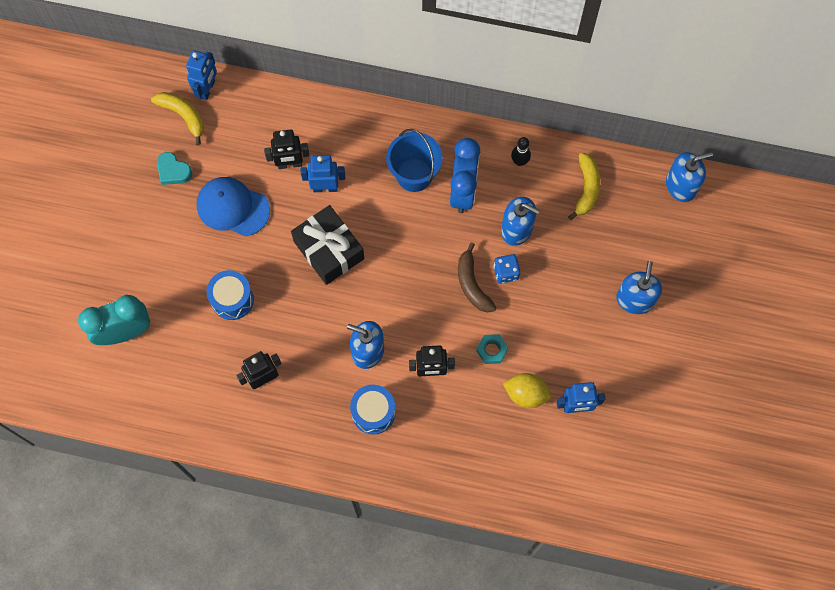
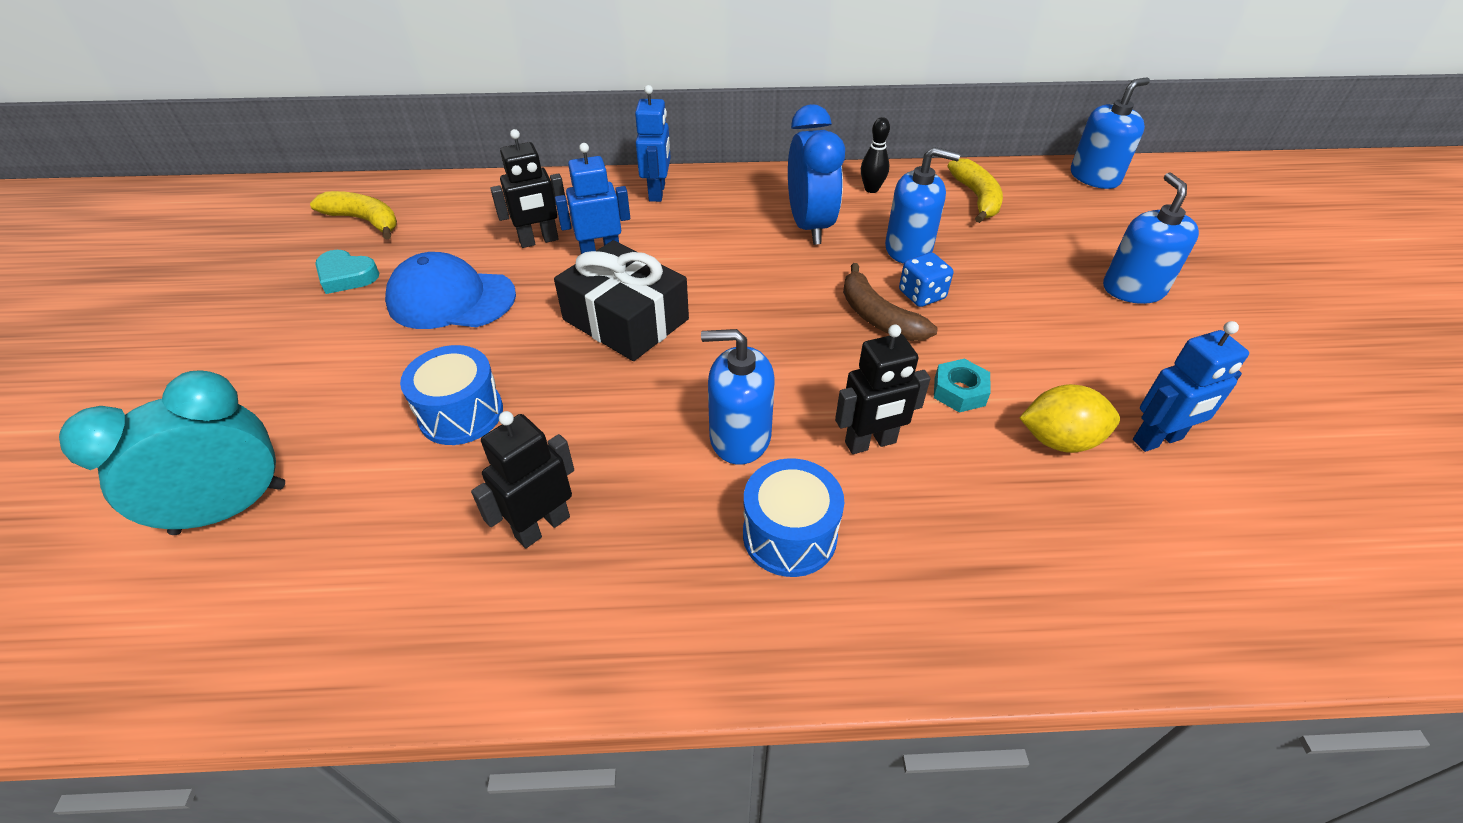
camera: 15 degrees left, 25 degrees down
(207, 89) = (402, 193): blue robot -> blue robot (657, 192)
(414, 175) = (731, 222): blue bucket -> none

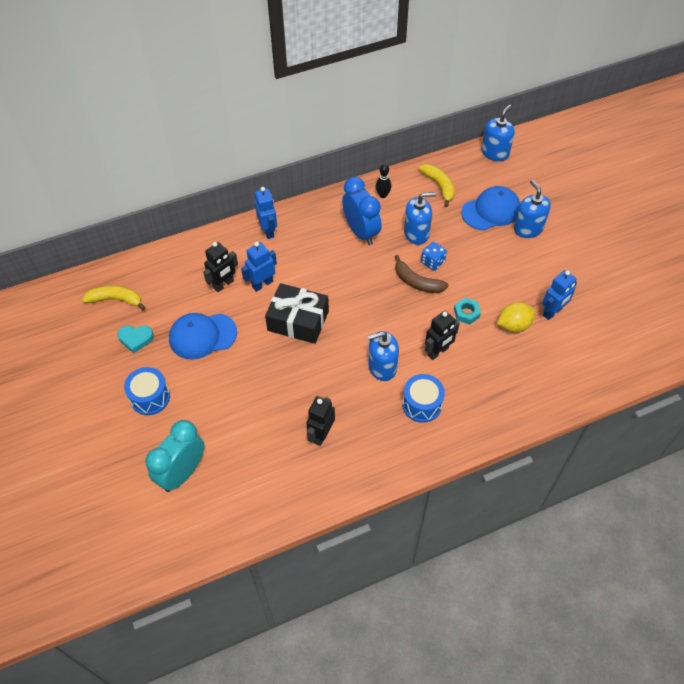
camera: 20 degrees left, 10 degrees up
(461, 413) = (252, 396): blue drum -> blue drum (150, 397)
(1064, 248) = (491, 211): none -> blue cap

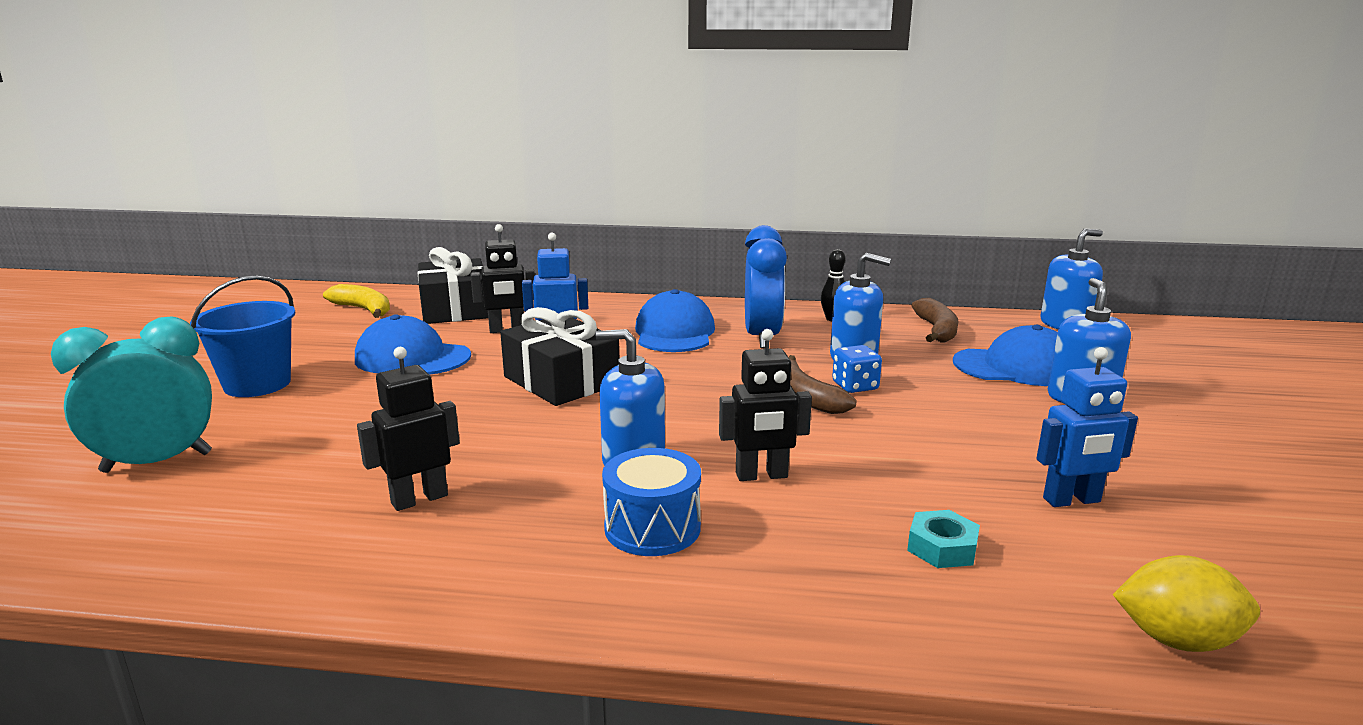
camera: 30 degrees right, 35 degrees down
(136, 339) = (331, 339): turquoise heart -> none
(150, 397) = (257, 384): blue drum -> blue bucket
(170, 274) = (455, 309): none -> black gift
(268, 231) = (628, 309): blue robot -> none
(314, 247) = (674, 332): none -> blue cap
(439, 186) = (936, 330): yellow banana -> brown banana
(466, 313) = (868, 450): turquoise nut -> turquoise nut (942, 548)
(514, 325) = (961, 491): yellow lemon -> yellow lemon (1176, 640)

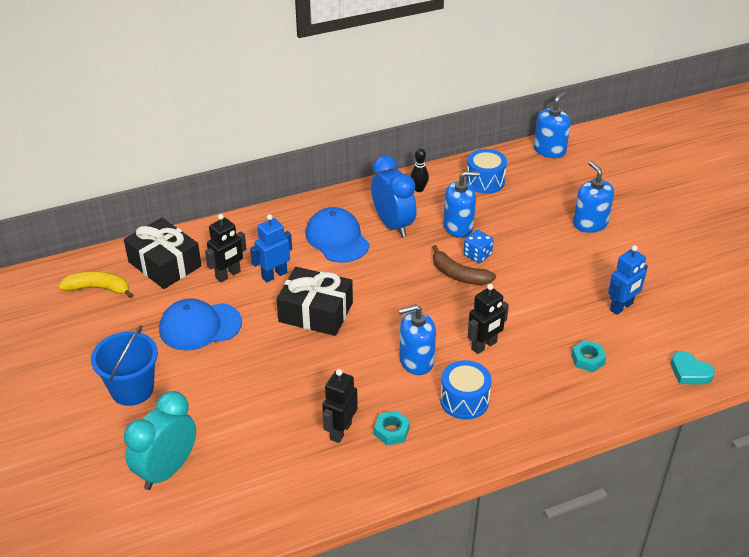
camera: 30 degrees left, 20 degrees up
(489, 525) = (391, 431): none -> turquoise nut
(936, 330) = (485, 181): brown banana -> blue drum
(1015, 367) = (546, 206): blue cap -> none
(1176, 640) = (689, 372): yellow lemon -> turquoise heart

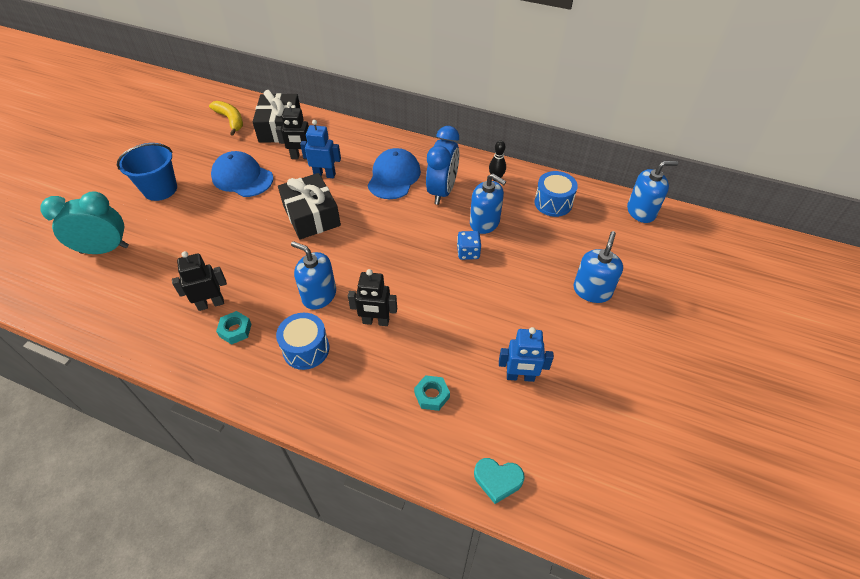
camera: 45 degrees right, 10 degrees up
(458, 275) = (434, 257): brown banana -> none
(689, 372) = (497, 480): turquoise heart -> turquoise heart turned 75 degrees counterclockwise

